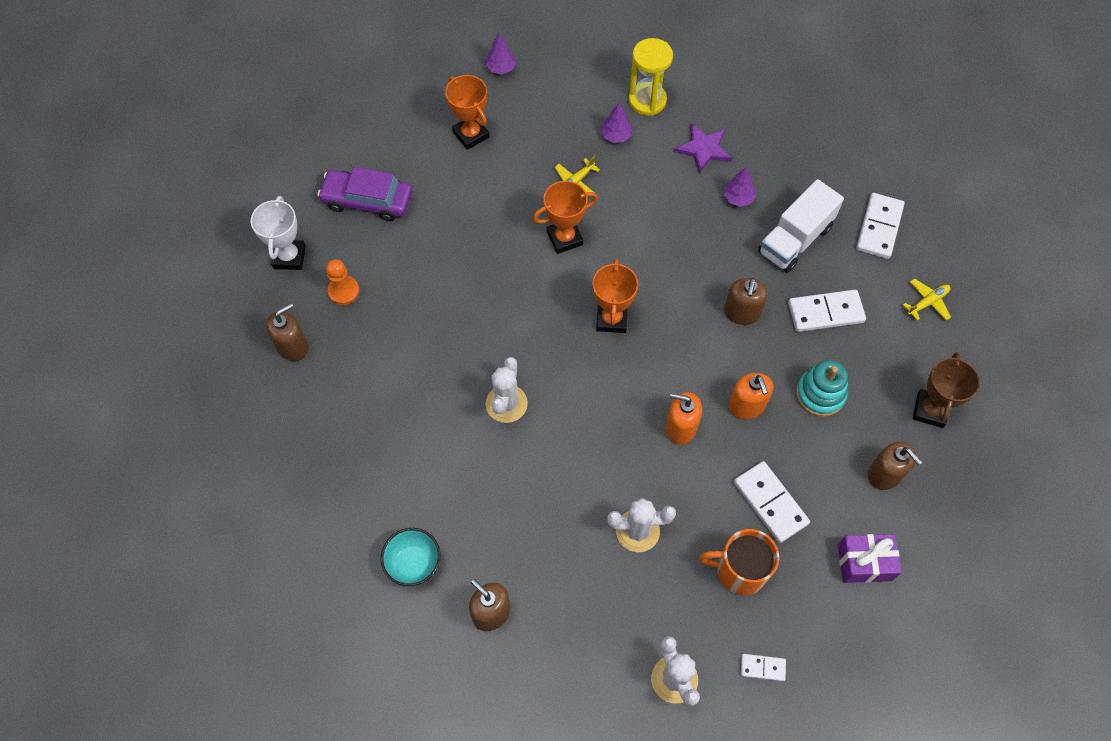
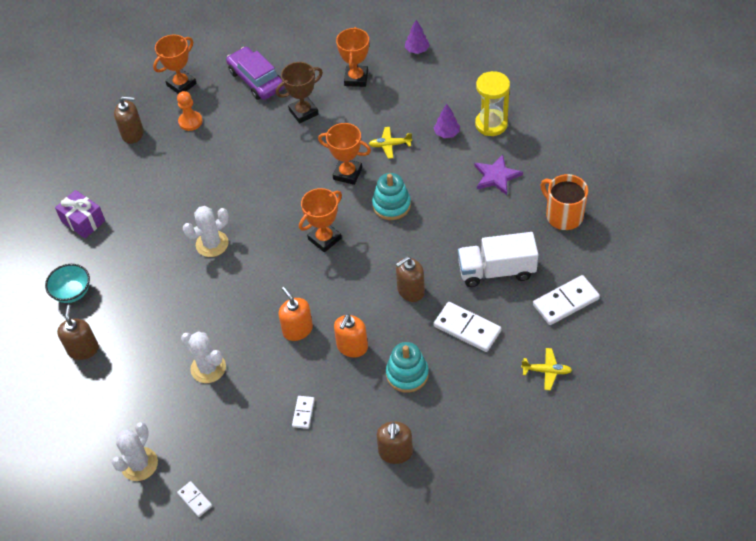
camera: 45 degrees right, 10 degrees down
(289, 257) = (181, 84): white trophy -> orange trophy
(639, 241) = (391, 205): none -> turquoise stacking toy
(737, 198) = (486, 220): purple tree -> none
(739, 570) = (242, 436): orange mug -> orange mug (563, 215)
(770, 503) = (303, 413): white domino -> white domino, size x0.53
(864, 562) = (322, 492): purple gift -> purple gift (83, 221)
(930, 410) = (471, 437): brown trophy -> brown trophy (303, 112)

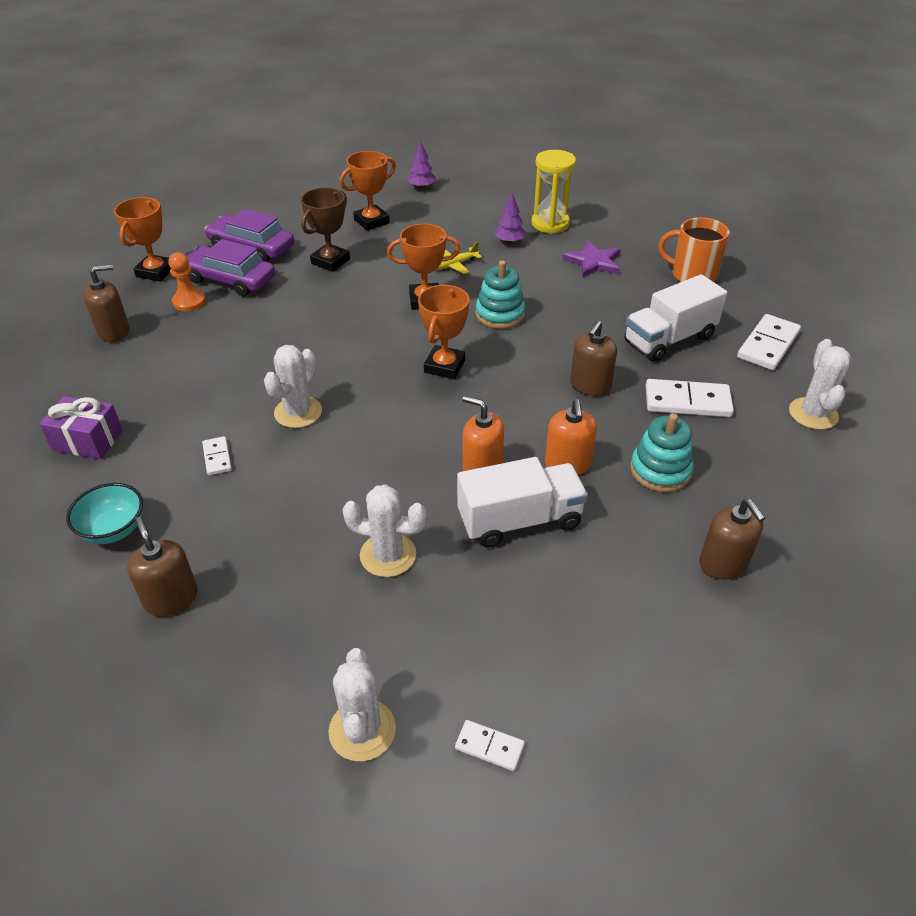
camera: 30 degrees left, 10 degrees down
(226, 108) = (230, 279): none -> purple car
(296, 375) = (519, 520): none -> white truck
(303, 413) = (564, 562): white domino -> white domino (217, 457)
(356, 78) = (371, 221): orange trophy -> orange trophy turned 75 degrees clockwise
(547, 371) = (813, 414): yellow plane -> white cactus

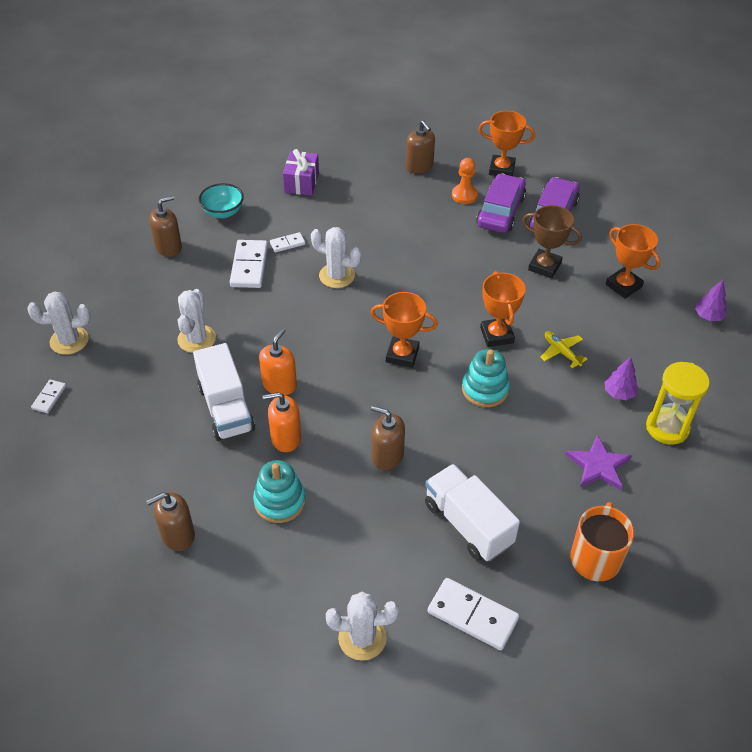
camera: 85 degrees right, 5 degrees up
(687, 401) = (372, 530): white domino -> white domino (249, 266)

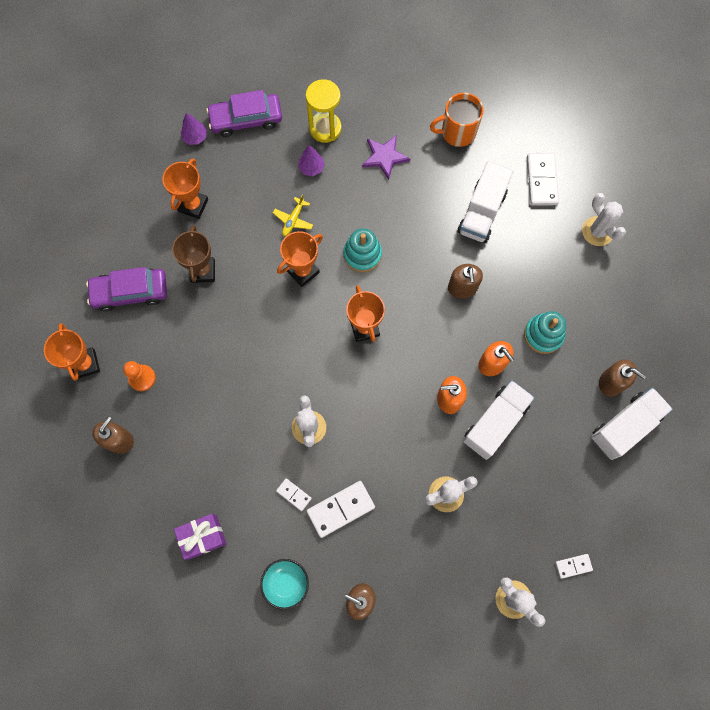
camera: 120 degrees left, 25 degrees up
(124, 518) = (624, 426): none -> white truck
(500, 211) = (149, 337): purple car -> purple car (246, 119)

